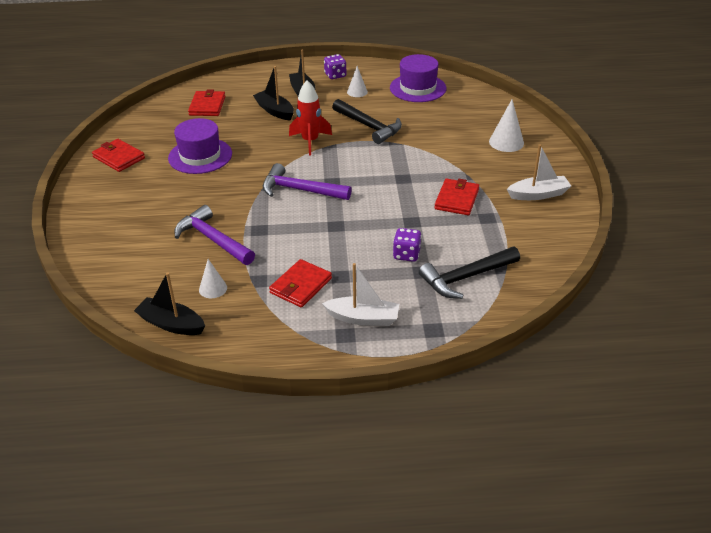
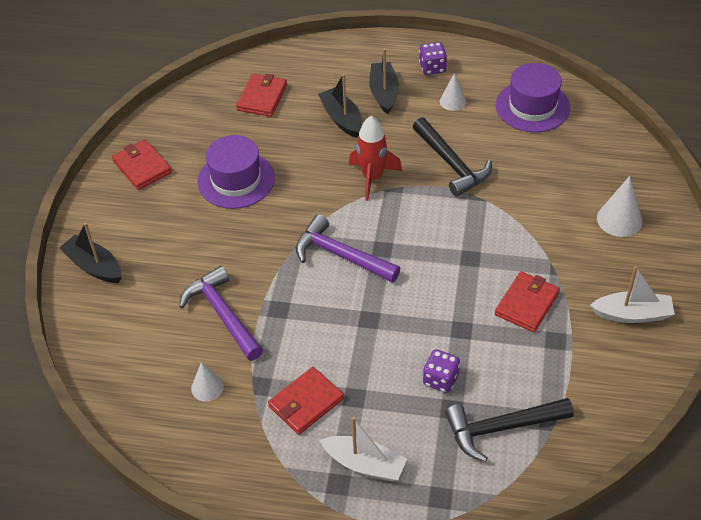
camera: 15 degrees right, 10 degrees up
(171, 324) = (152, 429): black boat -> black boat (94, 266)

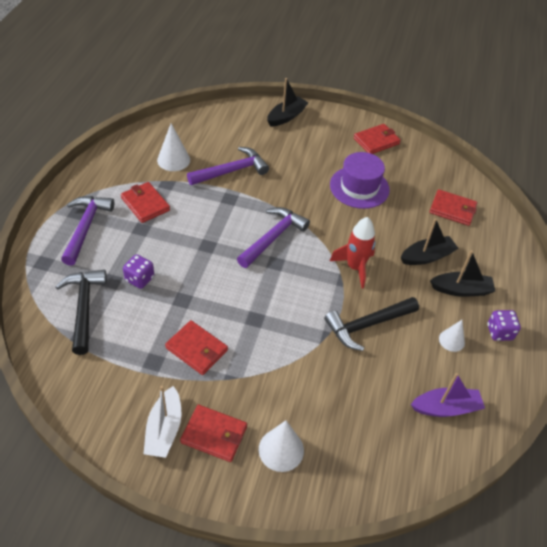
camera: 90 degrees right, 0 degrees up
(207, 387) = (173, 160): white cone -> white cone, size x1.53
(364, 464) = (86, 227): white boat -> purple hammer
(532, 106) = (446, 408): purple hat -> purple boat
(623, 272) = (214, 434): none -> red wallet

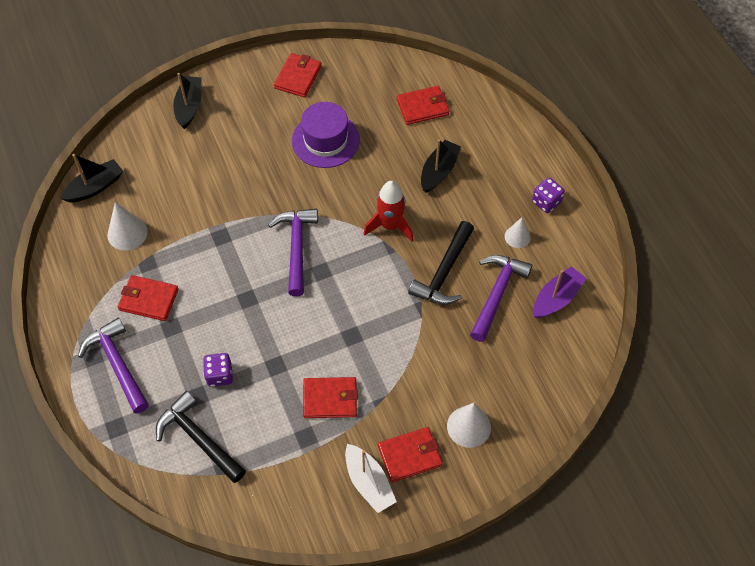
camera: 35 degrees left, 10 degrees up
(231, 171) = (195, 205): purple hammer -> purple hammer (497, 294)
(461, 290) = (489, 184): black boat -> black boat (95, 187)

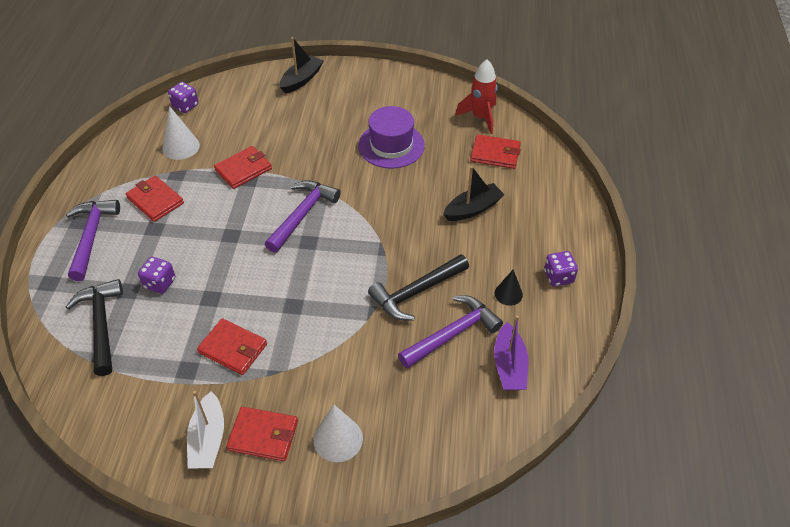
camera: 30 degrees right, 10 degrees down
(95, 187) = (185, 106): black boat -> purple dice
(298, 77) = (404, 92): red wallet -> red wallet (243, 169)
(390, 226) = (396, 233): red rocket -> red rocket (480, 117)
(517, 237) = (508, 294): white cone -> black cone
(556, 298) = (509, 365): purple boat -> purple boat turned 105 degrees clockwise

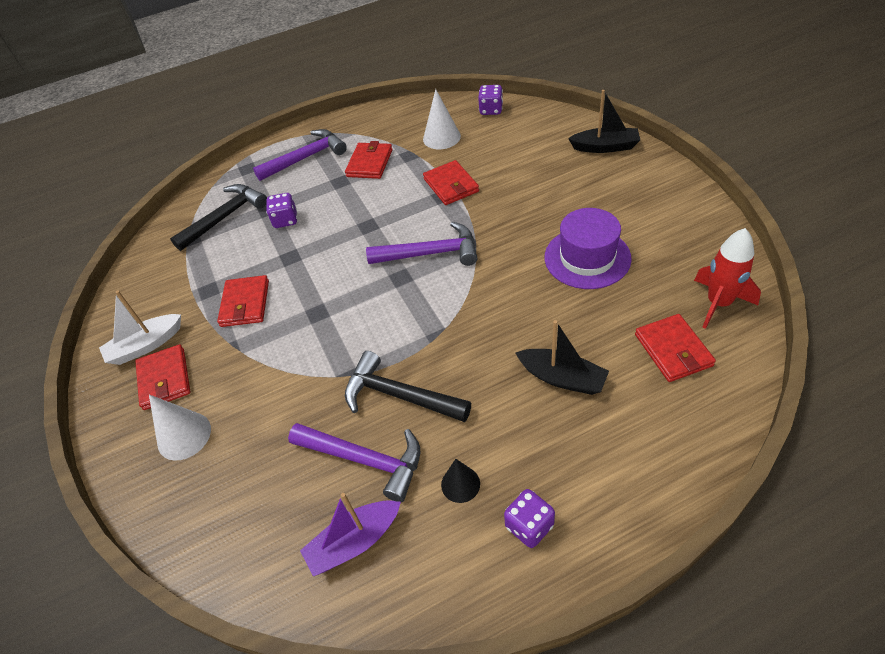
camera: 65 degrees right, 0 degrees up
(243, 169) = (451, 185): red wallet -> red wallet turned 45 degrees clockwise

